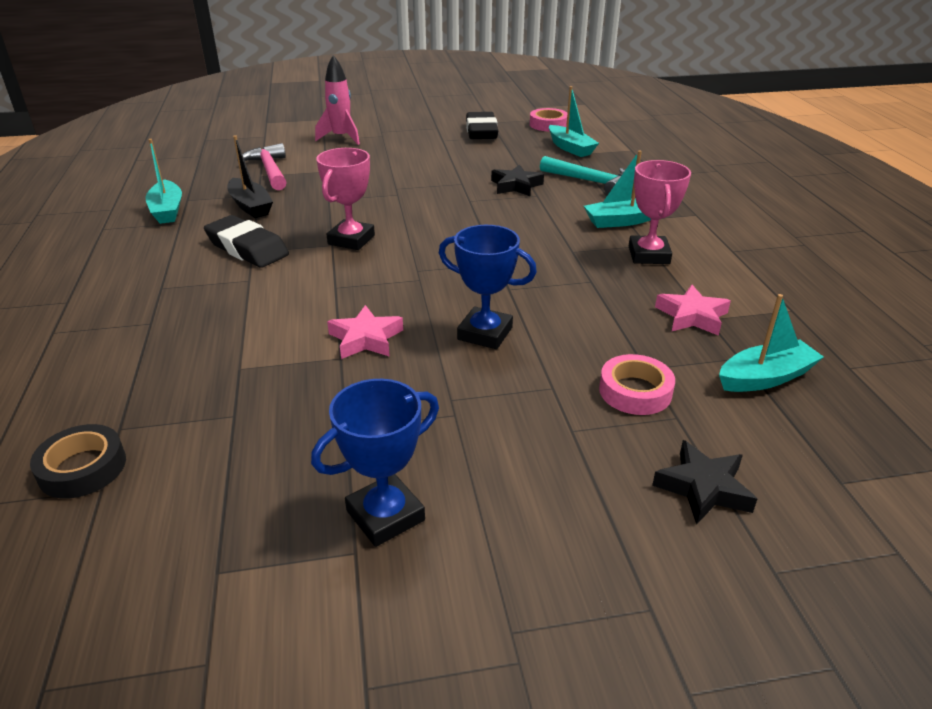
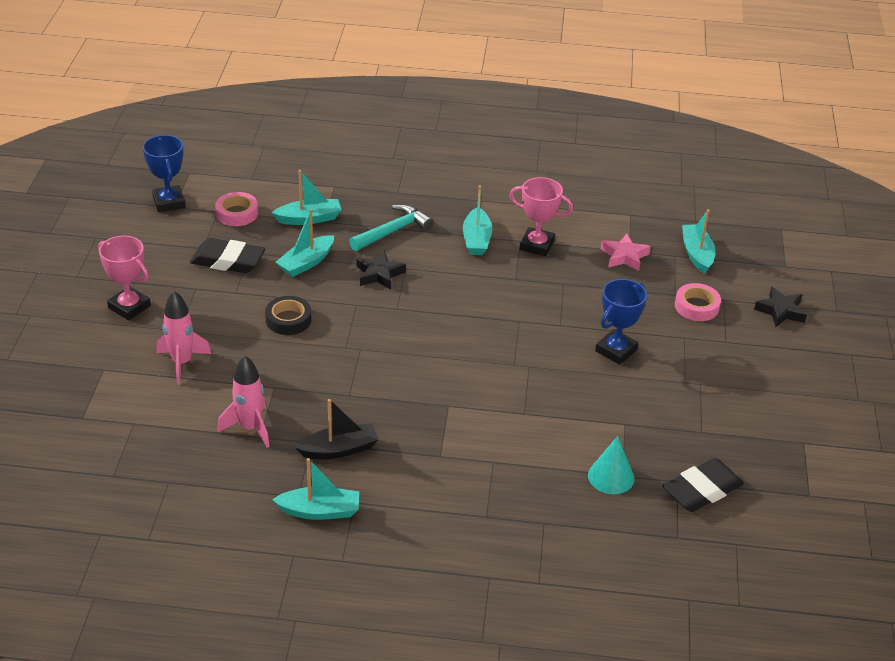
camera: 75 degrees left, 5 degrees up
(82, 468) = (714, 553): black tape -> black tape (288, 320)
(235, 359) = (611, 476): none -> turquoise cone
(247, 248) = (433, 458): black eraser -> black eraser (702, 490)
(269, 170) = (250, 428): pink hammer -> pink rocket
(351, 240) = (444, 392): pink trophy -> pink trophy (129, 307)
(365, 339) = (605, 408): pink star -> none
(385, 515) = (779, 427): blue trophy -> blue trophy (169, 202)
(505, 156) = (306, 263): none -> turquoise boat

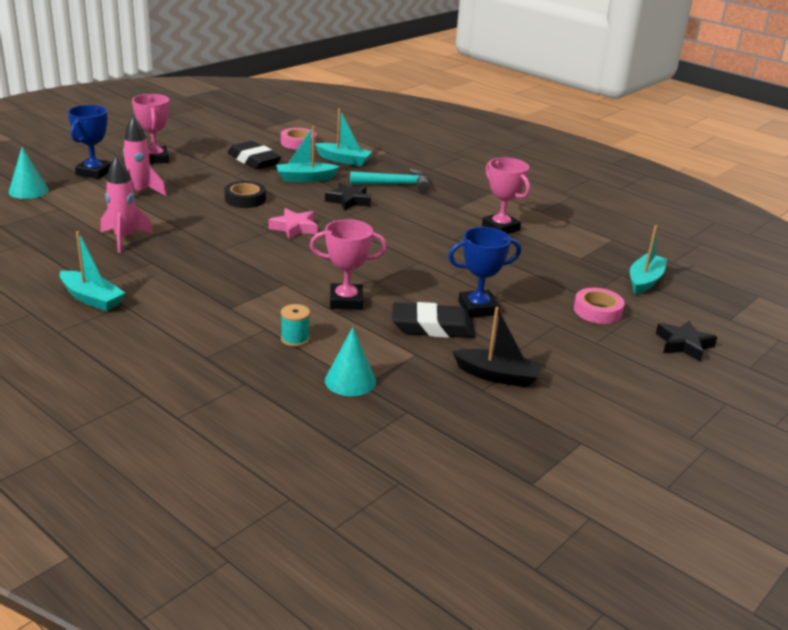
camera: 35 degrees right, 10 degrees down
(69, 417) = (28, 191): none -> turquoise cone
(169, 202) = (263, 125): blue trophy -> blue trophy (94, 172)
(339, 449) = (163, 273): black boat -> black boat (497, 376)
(476, 239) = (454, 209): turquoise boat -> none
(516, 398) = (346, 301): none -> pink trophy
(527, 459) = (295, 339): none -> turquoise spool
(624, 256) = (571, 259): pink star -> pink star (294, 228)
(702, 490) = (422, 428): black eraser -> black eraser (432, 327)

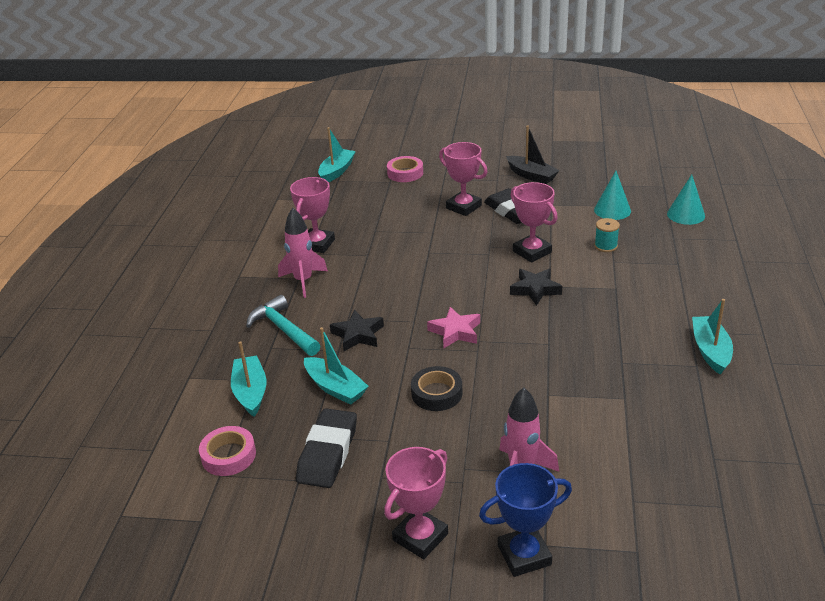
camera: 120 degrees left, 5 degrees up
(28, 191) = (639, 564): turquoise cone -> turquoise cone (686, 214)
(124, 239) = (614, 406): pink rocket -> pink rocket (303, 281)
(478, 308) = (463, 207): blue trophy -> pink trophy
(497, 376) = (531, 176): black boat -> black boat turned 150 degrees clockwise
(645, 281) = (337, 171): turquoise boat -> turquoise boat turned 120 degrees clockwise
(683, 345) = (409, 142): black star -> black star (535, 289)

